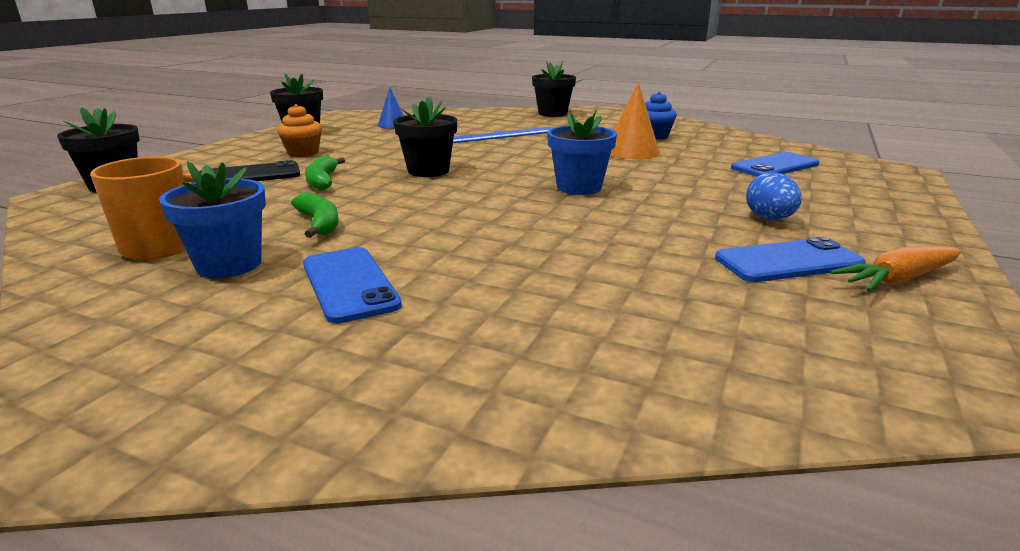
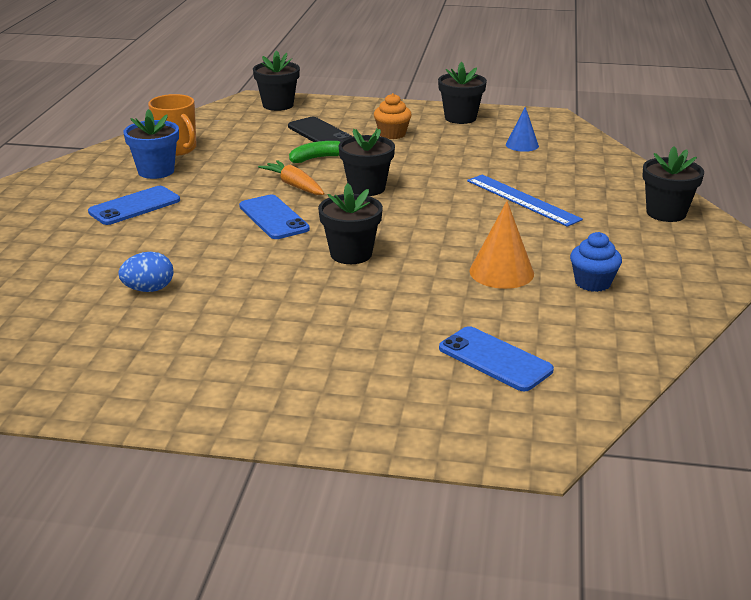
camera: 75 degrees right, 5 degrees up
(319, 224) = (226, 178): green banana -> none
(579, 187) = (351, 254): blue flower pot -> black flower pot
(769, 219) = (298, 344): blue egg -> blue egg (149, 289)
(788, 262) = (197, 346): blue phone -> blue phone (273, 218)
(897, 280) = (170, 391): orange carrot -> orange carrot (294, 185)

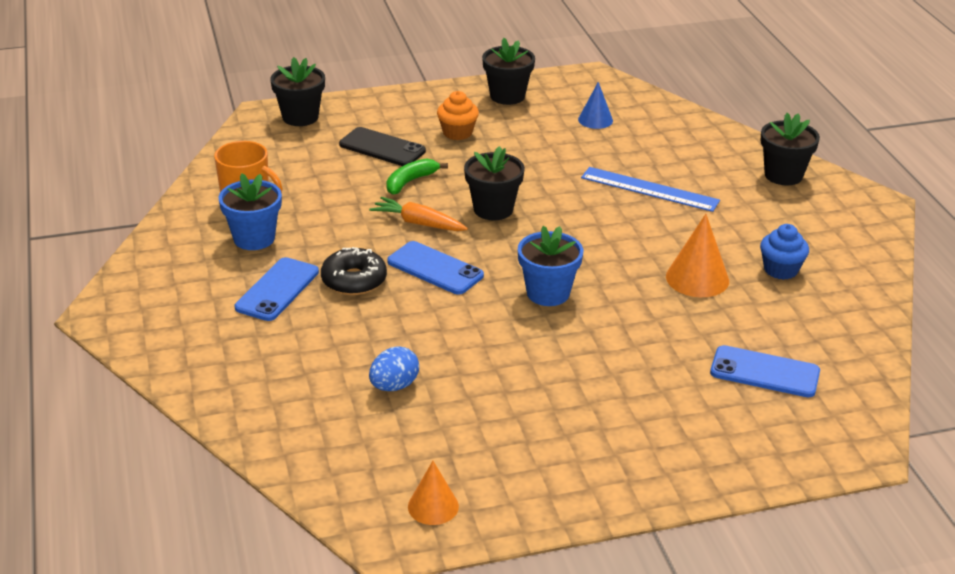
camera: 25 degrees left, 5 degrees up
(80, 384) = (433, 506): none -> orange cone
(200, 212) = (354, 280): none -> black donut
(351, 254) = (548, 293): black flower pot -> blue flower pot

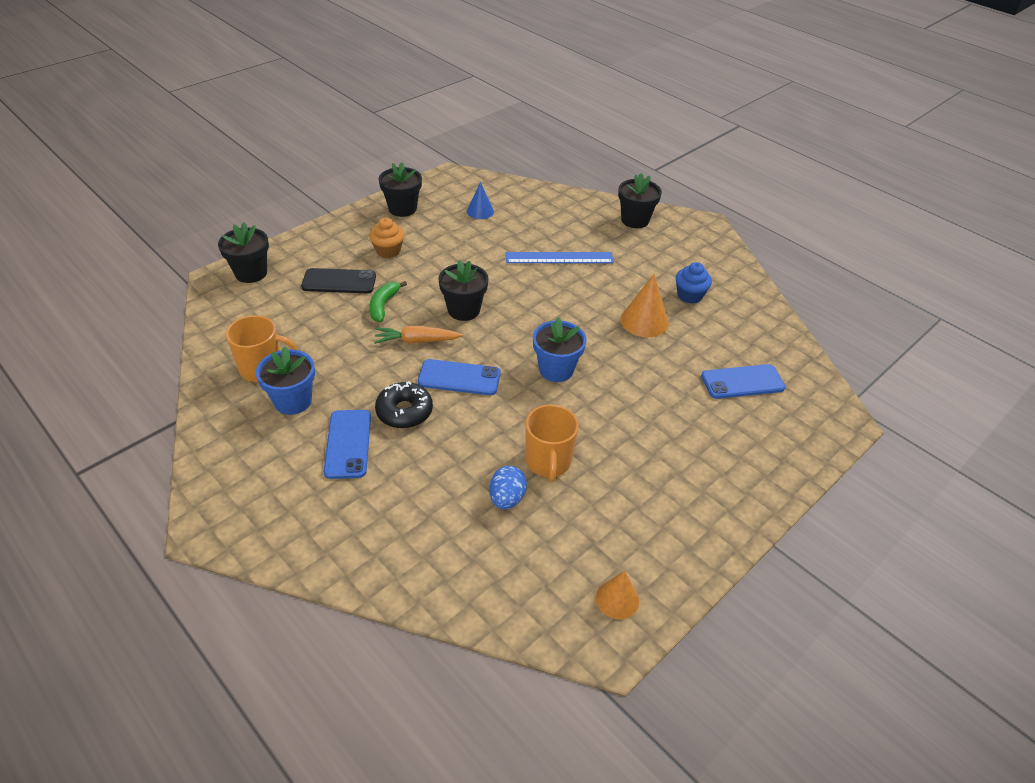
camera: 30 degrees left, 10 degrees up
(465, 370) = (548, 462): none -> orange mug

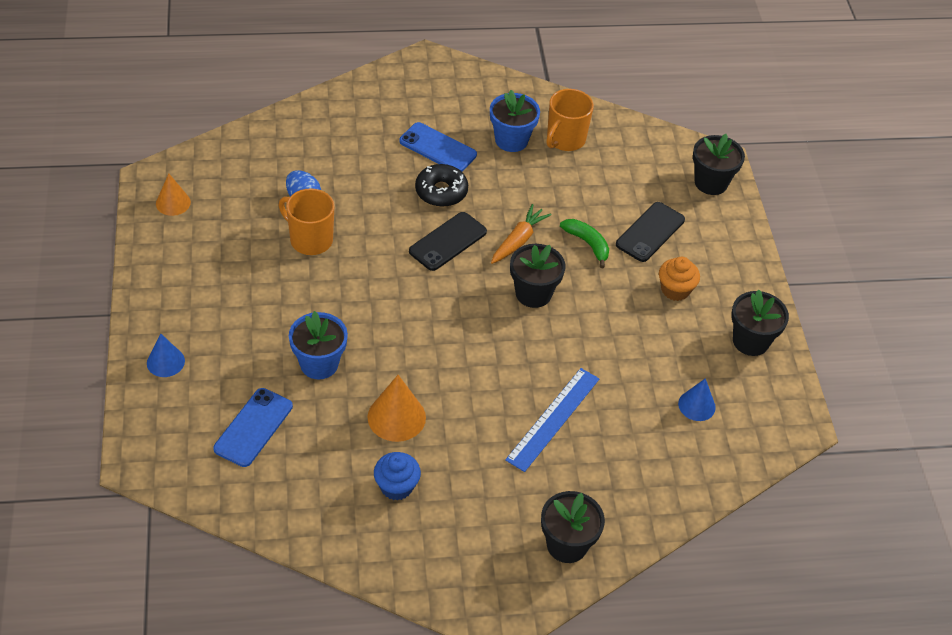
camera: 125 degrees right, 5 degrees up
(459, 378) = (447, 241): blue phone -> black phone
(556, 370) = (397, 307): blue flower pot -> blue flower pot (319, 364)
(763, 468) = (165, 362): none -> blue cone

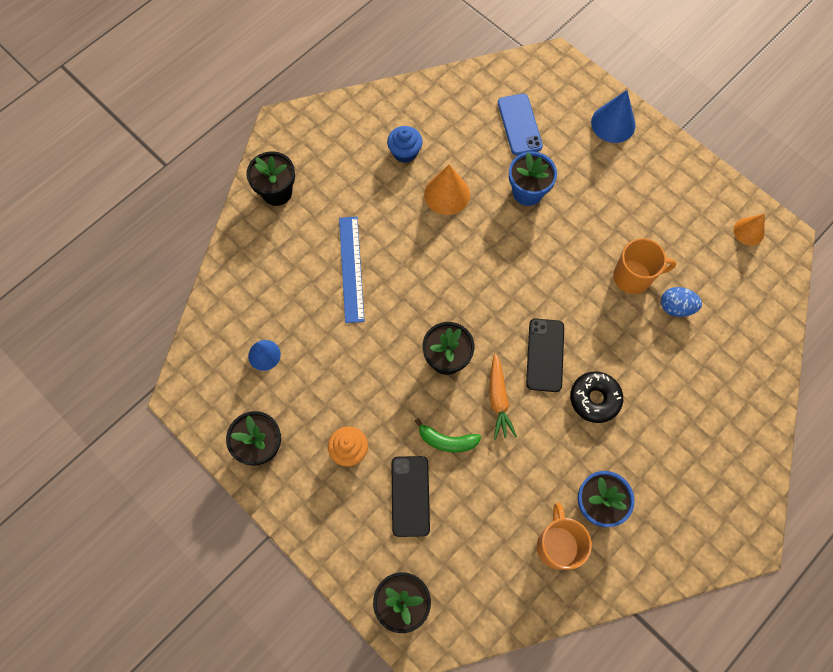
camera: 145 degrees right, 20 degrees up
(165, 362) = (613, 123): blue cone -> blue cone, size x1.52
(438, 148) = (640, 442): blue phone -> none

